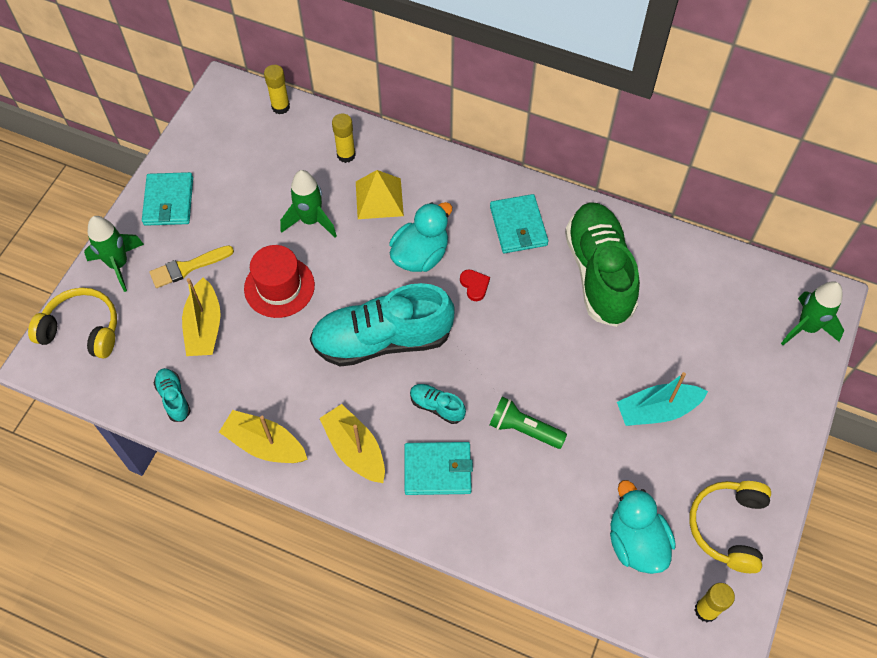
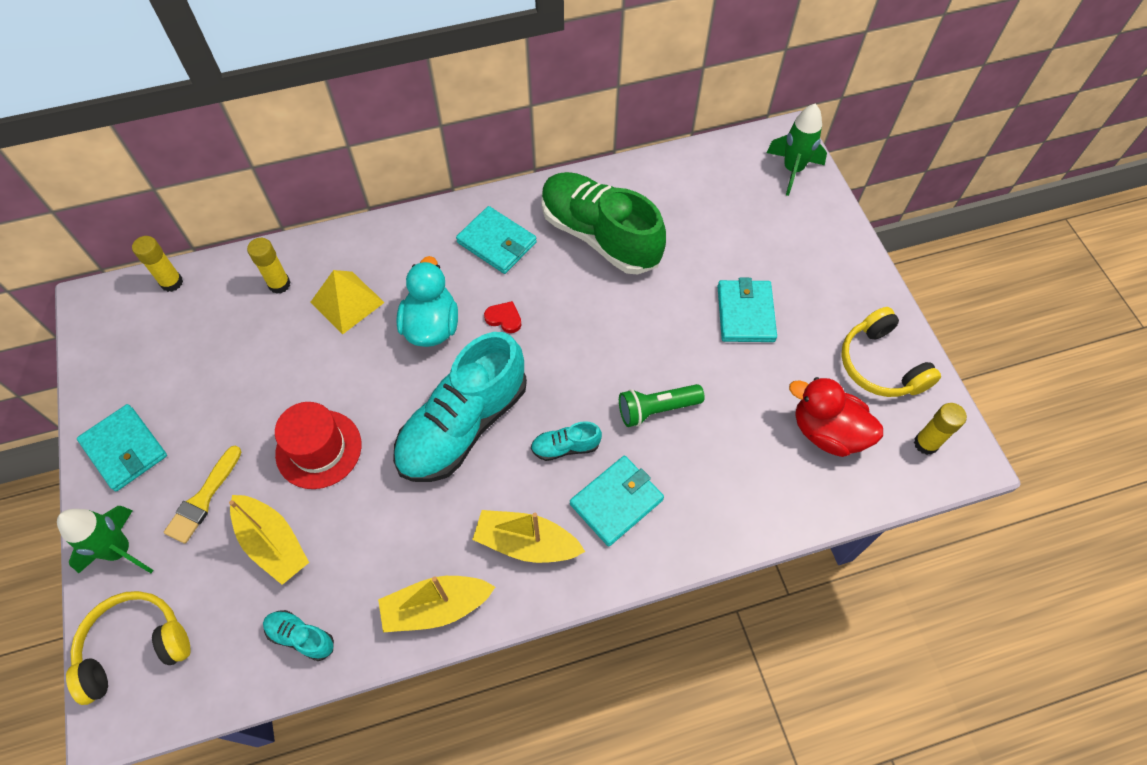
camera: 40 degrees left, 0 degrees up
(311, 220) = (296, 366): green rocket -> none
(636, 542) = (827, 432): turquoise duck -> red duck
(657, 410) = (745, 313): turquoise boat -> turquoise wallet

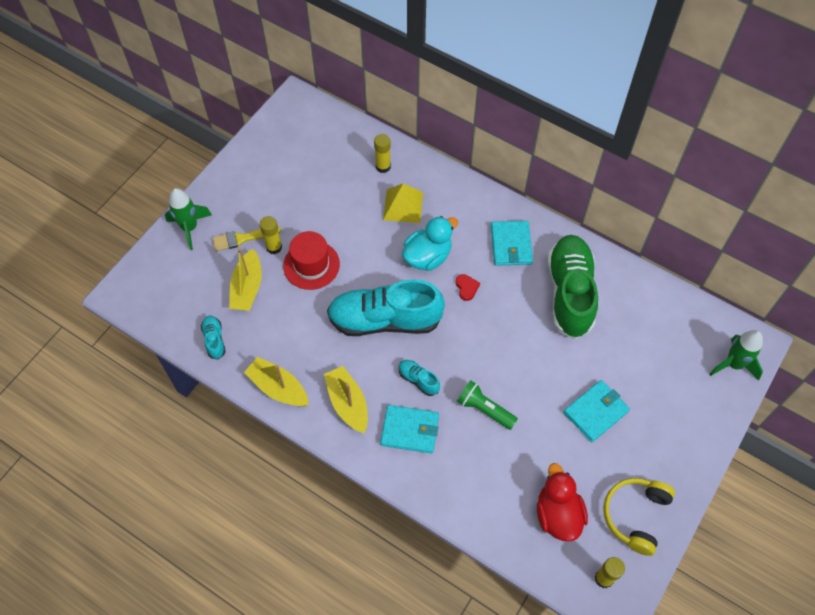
camera: 50 degrees right, 0 degrees up
(124, 449) = (237, 184): turquoise wallet -> none
(134, 647) = (153, 275): yellow headphones -> none
(172, 282) = (338, 120): yellow glue stick -> yellow glue stick (274, 247)

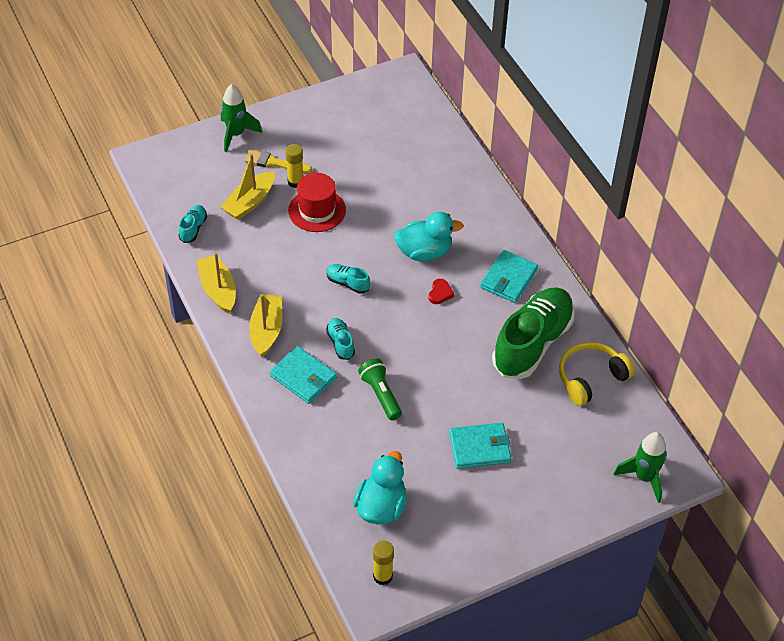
camera: 30 degrees right, 10 degrees down
(383, 166) = (440, 162): yellow glue stick -> none
(385, 320) = (347, 283): turquoise shoe -> turquoise shoe, size x0.42
(403, 206) = (434, 201): yellow pyramid -> none
(557, 514) = (381, 507): red duck -> turquoise duck
(635, 515) = (450, 545): yellow headphones -> yellow headphones (590, 378)

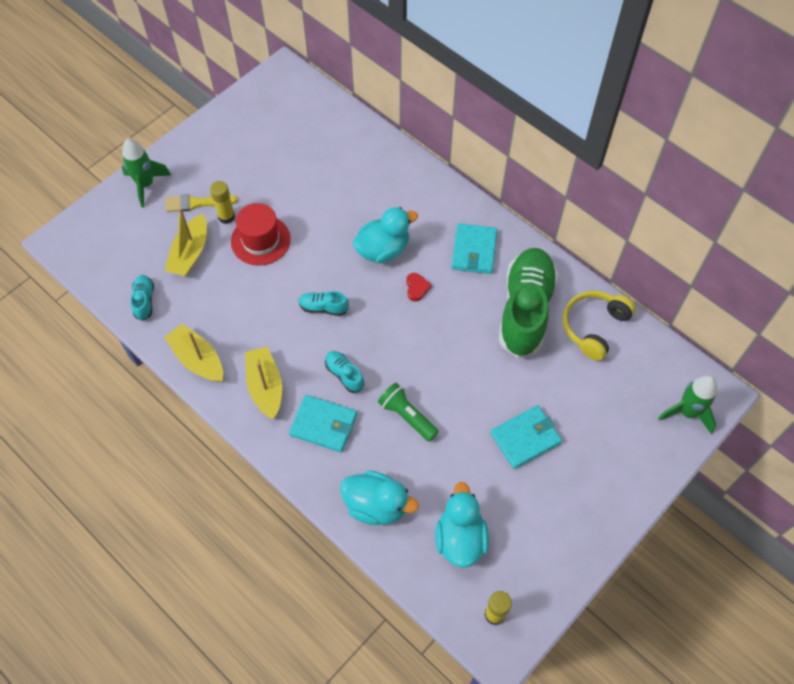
camera: 20 degrees left, 10 degrees up
(319, 456) = (376, 505): none -> turquoise duck

